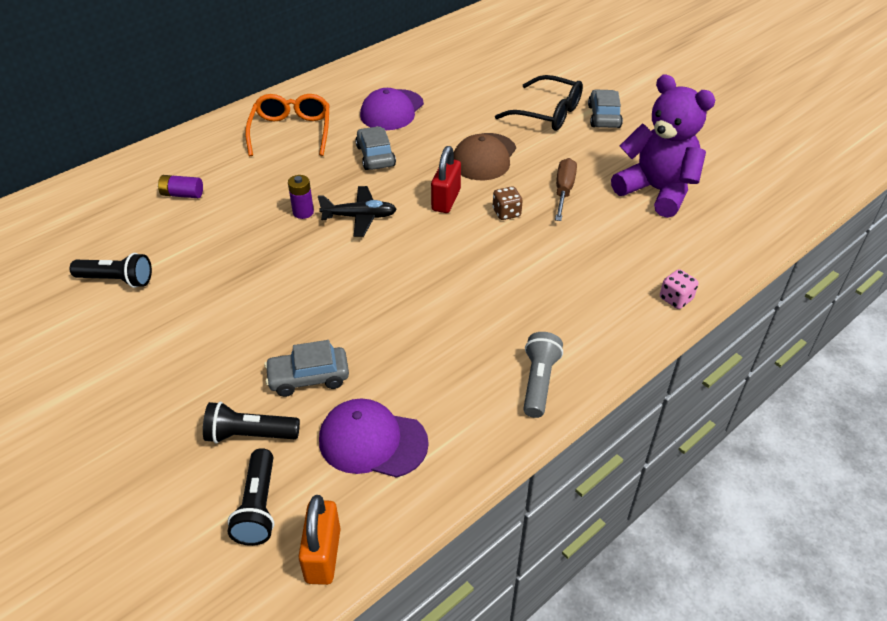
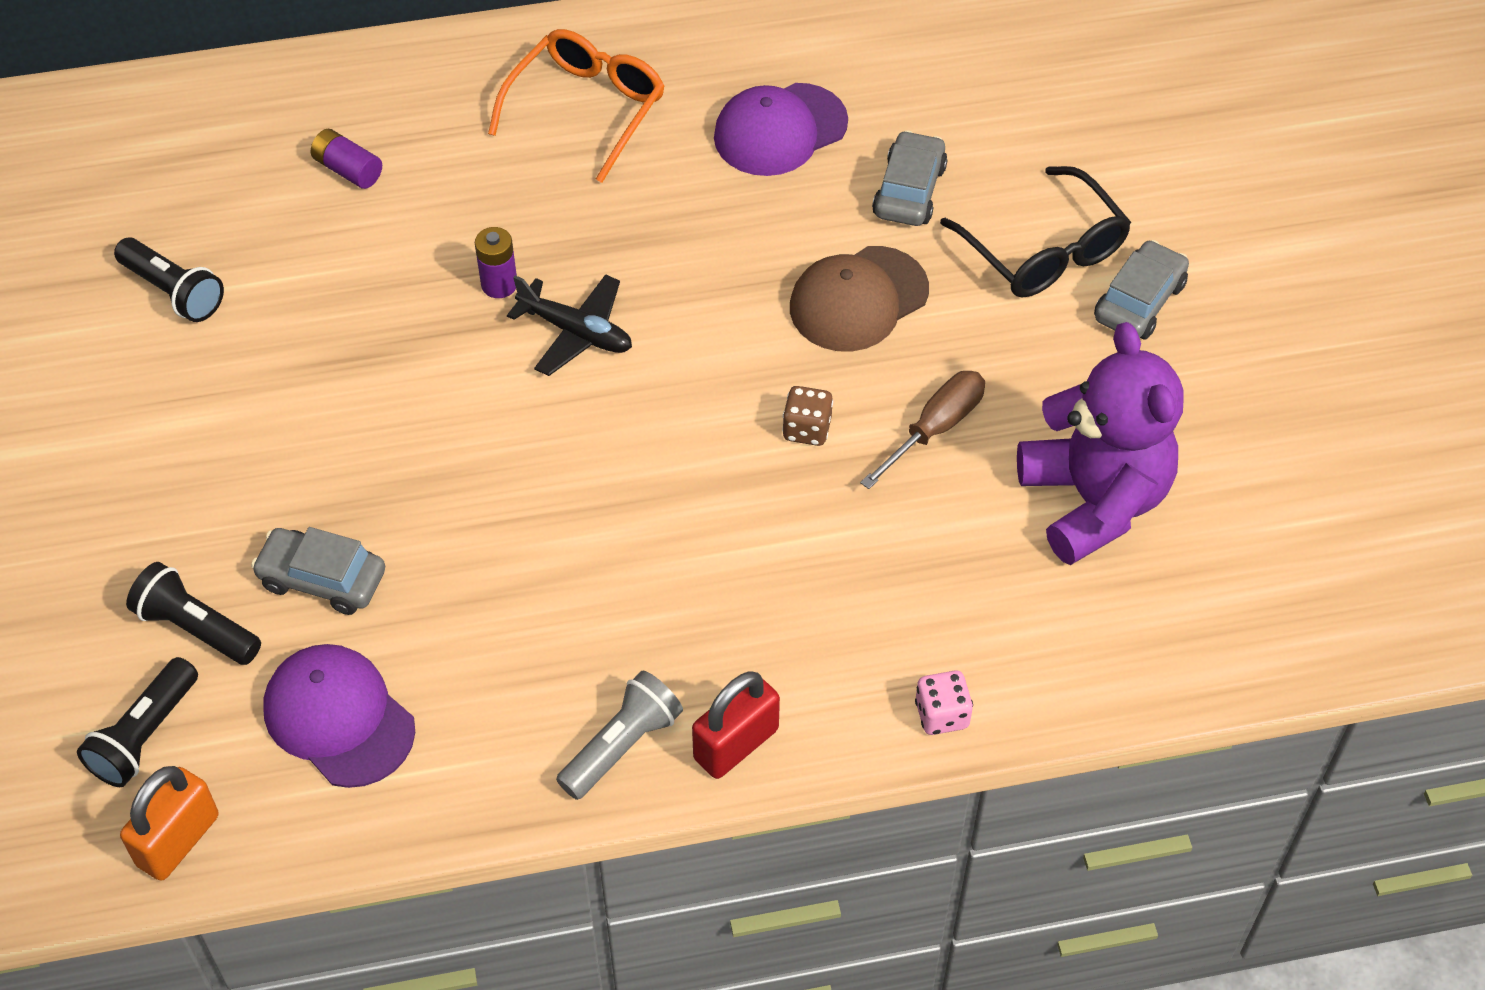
camera: 30 degrees right, 10 degrees up
(375, 156) = (684, 219): grey car -> grey car (909, 191)
(446, 200) = (730, 360): red padlock -> red padlock (736, 744)

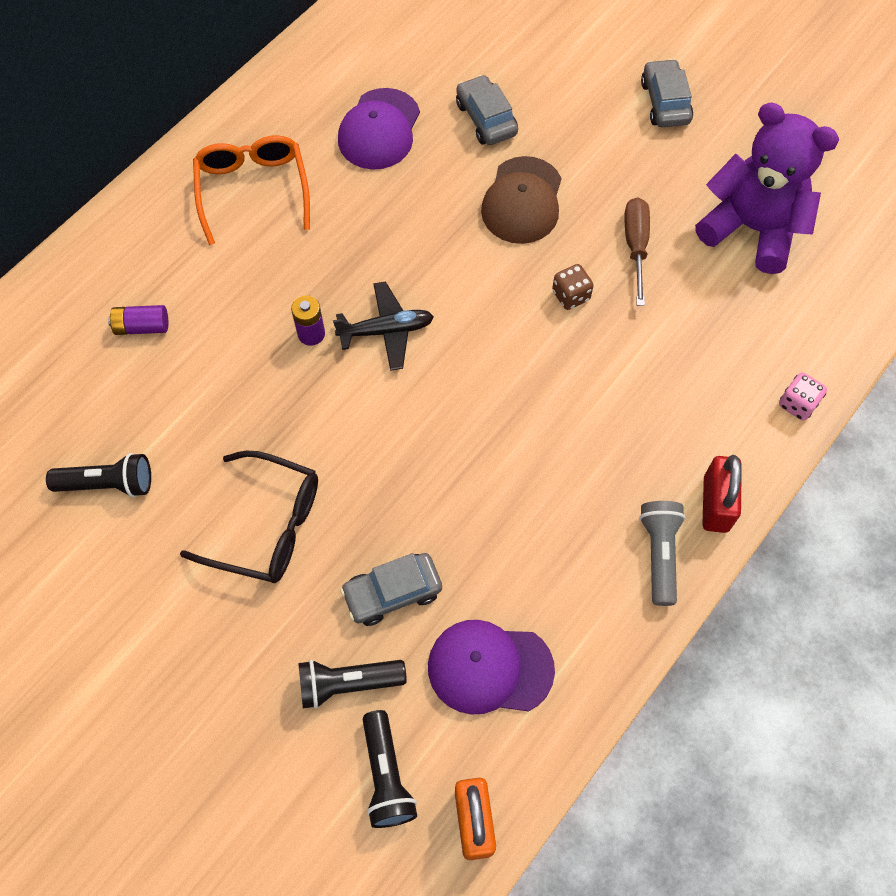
camera: 40 degrees left, 10 degrees up
(1044, 251) = (590, 106): black glasses -> black glasses (267, 526)

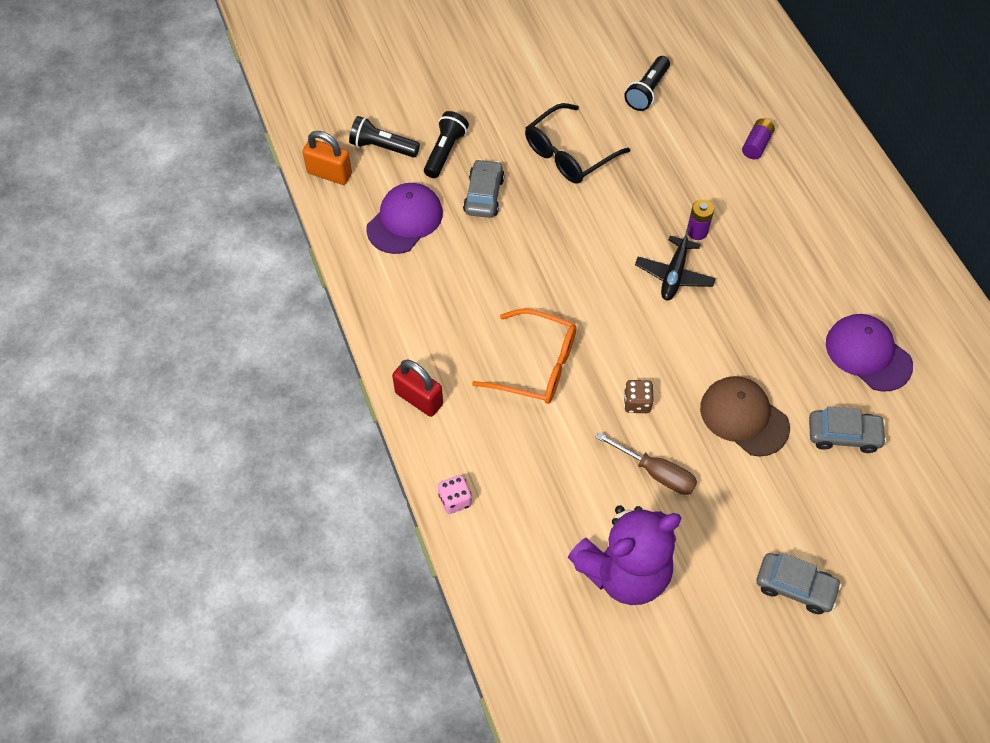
camera: 120 degrees right, 5 degrees down
(253, 190) = (846, 248): orange glasses -> orange glasses (536, 365)
(659, 554) = (409, 345): grey flashlight -> none

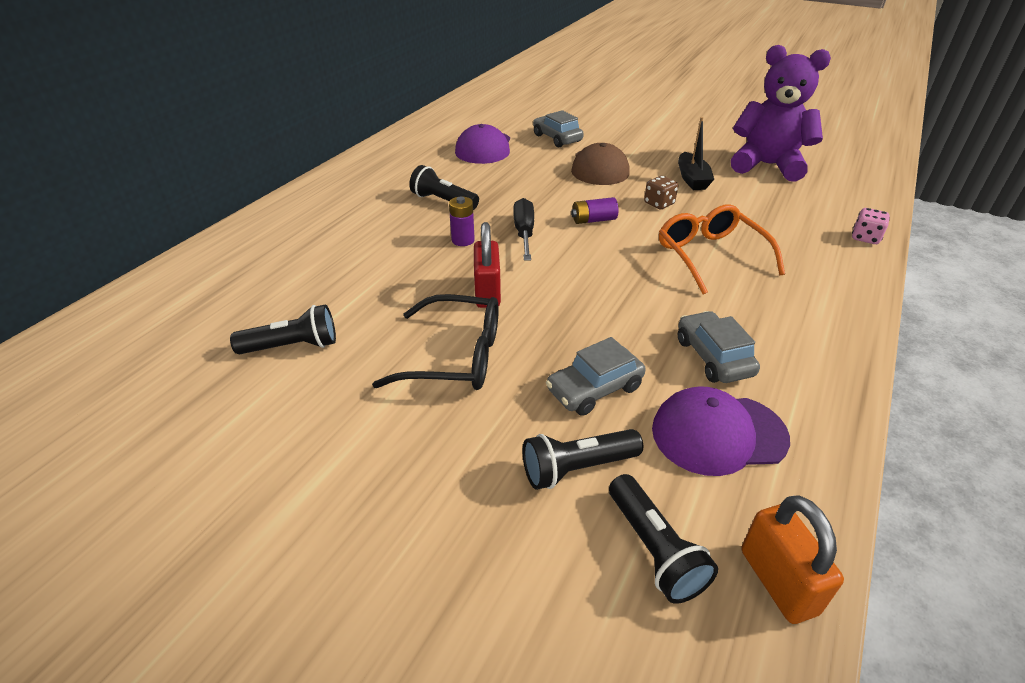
camera: 130 degrees left, 20 degrees down
(419, 398) = (846, 297): red padlock -> red padlock (487, 292)
(656, 473) = (692, 179): brown screwdriver -> black boat
(674, 275) = (524, 233): black plane -> black screwdriver
(756, 145) = (317, 250): purple battery -> purple battery (593, 220)
(773, 256) = (443, 201): none -> black flashlight
(795, 586) = (673, 124): grey car -> grey car (713, 357)

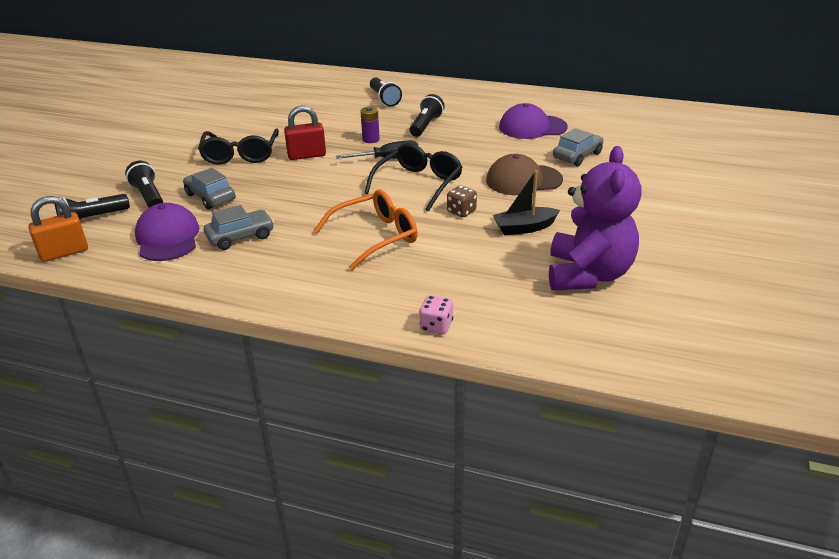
camera: 80 degrees right, 5 degrees down
(292, 346) = (249, 113): black flashlight -> black flashlight (384, 99)
(593, 220) = (418, 184): purple battery -> black glasses

